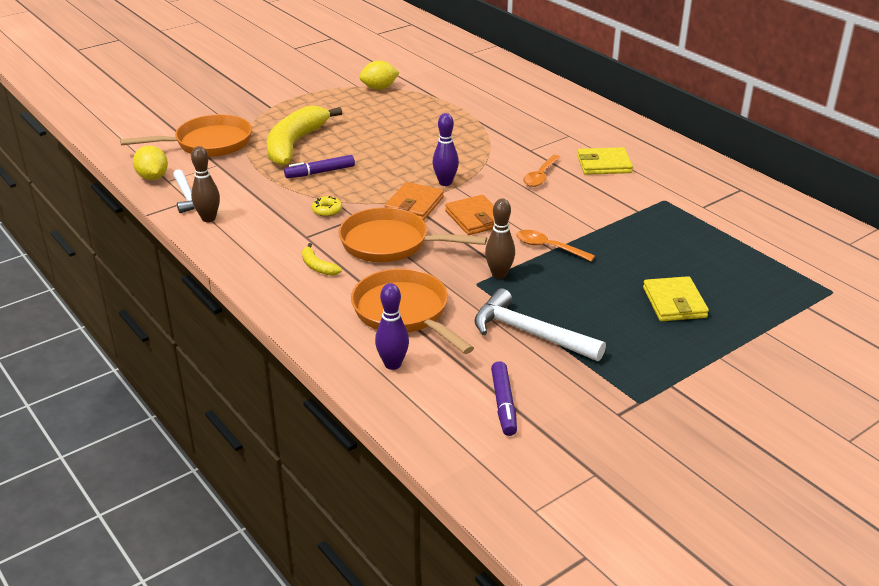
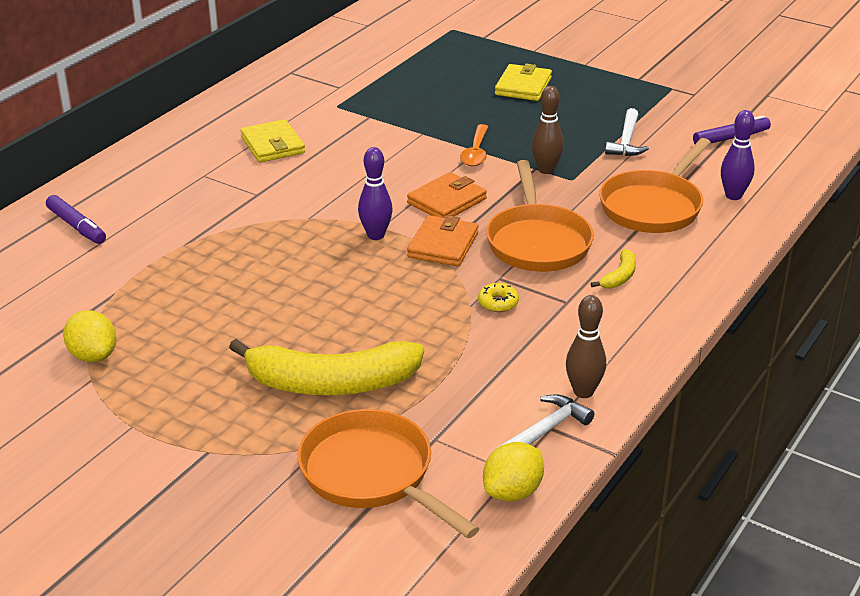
camera: 110 degrees left, 0 degrees up
(320, 172) = (404, 335): purple marker -> purple marker (77, 226)
(414, 205) = (443, 245): orange wallet -> orange wallet turned 75 degrees counterclockwise
(530, 333) = (626, 141): white hammer -> white hammer, size x0.65
(540, 176) = (323, 178): orange spoon -> none
(674, 302) = (523, 86): yellow wallet -> yellow wallet turned 45 degrees counterclockwise

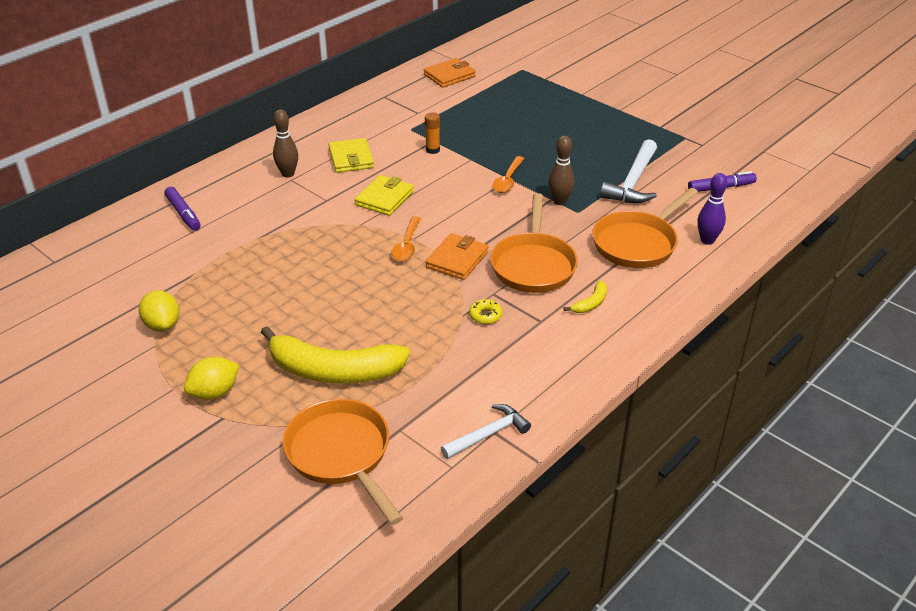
camera: 10 degrees right, 5 degrees up
(372, 127) = (432, 150): none -> orange glue stick
(375, 235) = (407, 245): purple bowling pin -> orange spoon
(446, 201) = (472, 221): orange wallet -> orange wallet (449, 75)
(512, 492) = (446, 485): yellow lemon -> yellow lemon (214, 392)
(523, 86) = (563, 125): yellow wallet -> yellow wallet (384, 198)
(583, 392) = (530, 403): brown bowling pin -> brown bowling pin (288, 174)
(626, 141) = (633, 182): white hammer -> white hammer, size x1.53

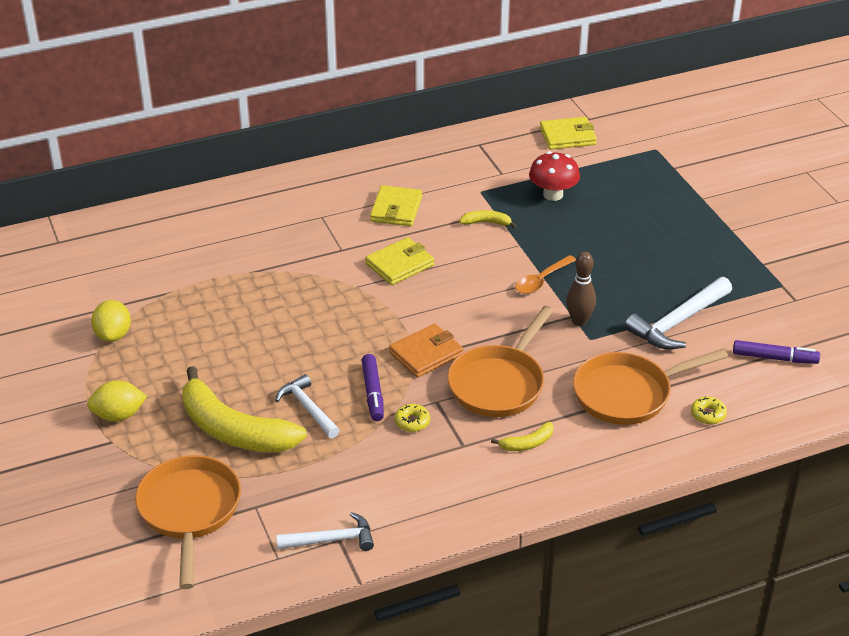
camera: 25 degrees right, 0 degrees up
(183, 213) = (198, 225): purple marker -> purple marker (373, 393)
(288, 174) = (322, 209): brown bowling pin -> none
(388, 332) = (308, 408): none -> white hammer
(407, 245) = (387, 323): orange spoon -> none
(432, 150) = (486, 222): orange glue stick -> yellow banana
(449, 75) = (567, 136): orange wallet -> yellow wallet
(469, 118) = (553, 194): none -> red mushroom
(707, 240) = (708, 414): purple bowling pin -> yellow donut

